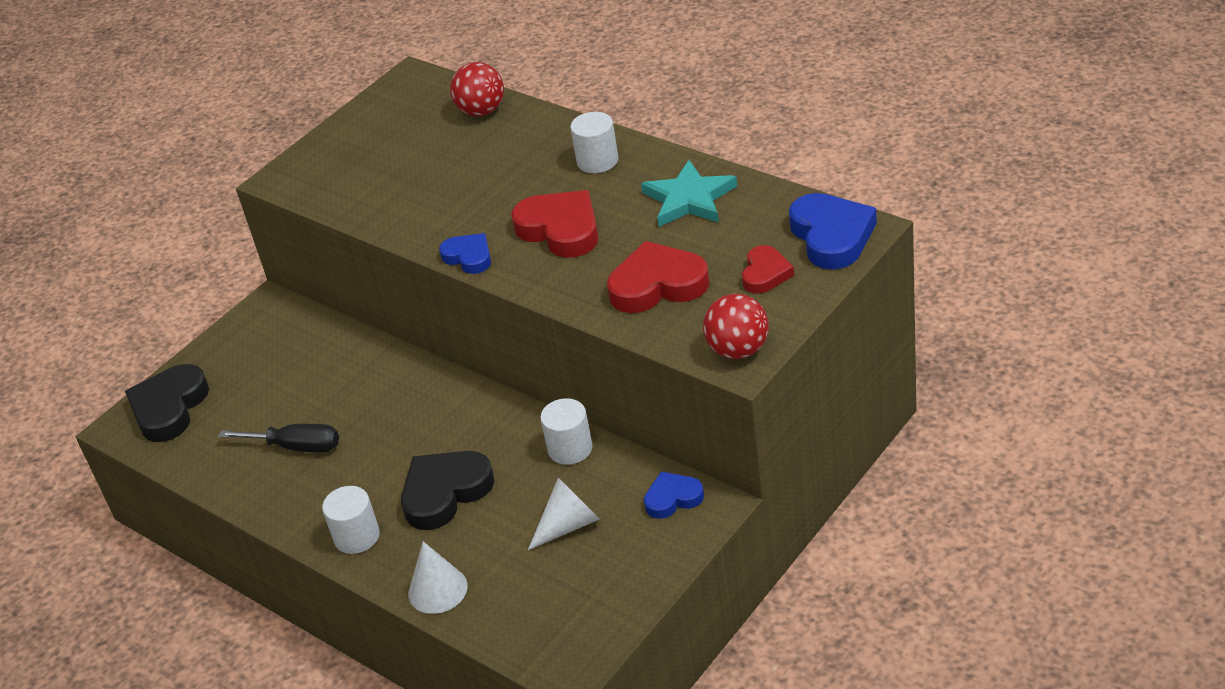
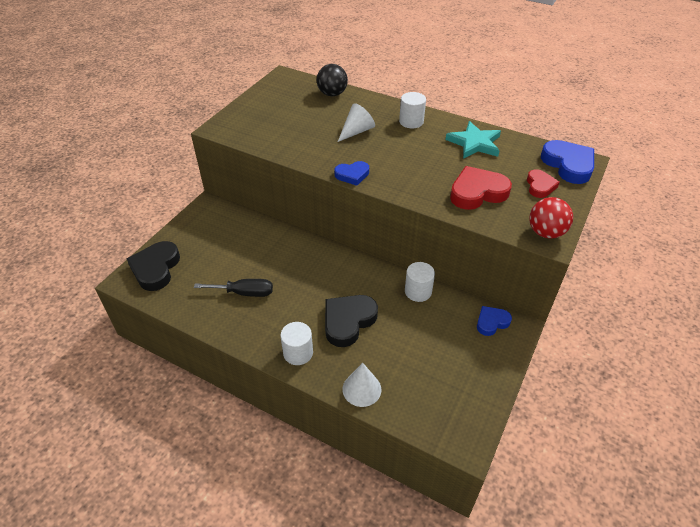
camera: 15 degrees left, 5 degrees up
(468, 257) = (352, 175): blue heart -> blue heart turned 135 degrees clockwise
(481, 111) = (332, 94): red ball -> black ball
(560, 229) = (404, 159): red heart -> none
(568, 525) = (433, 341): white cone -> white cone (356, 131)

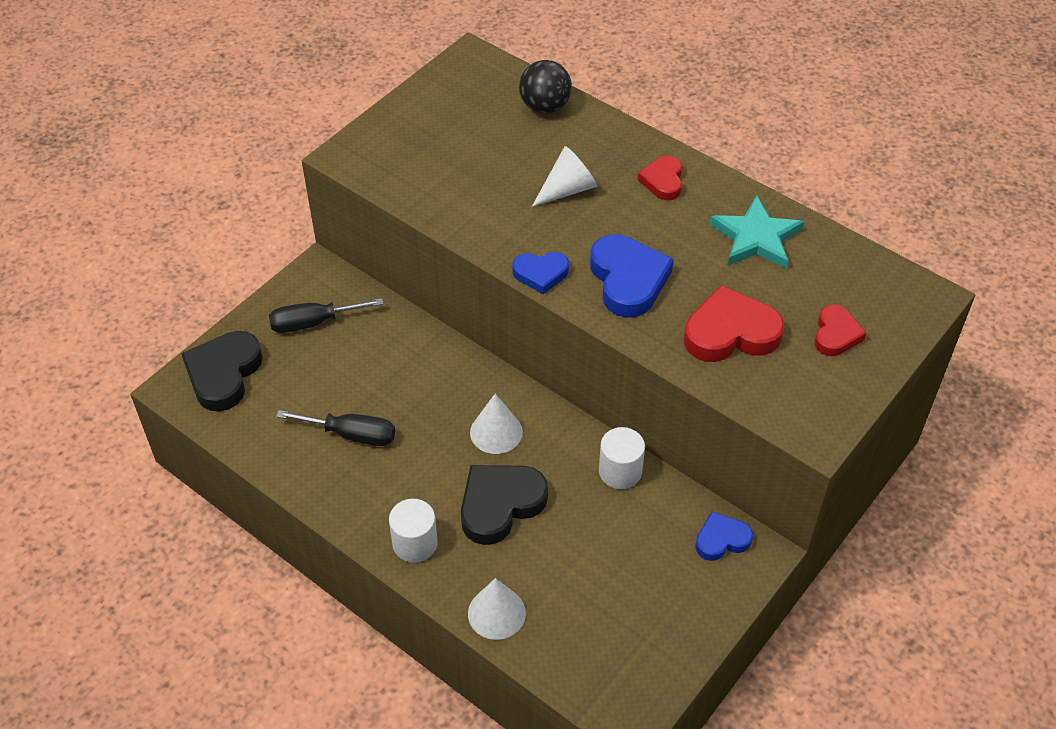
camera: 10 degrees right, 5 degrees up
(209, 233) = (313, 323): none -> black screwdriver
(336, 279) = (496, 432): none -> white cone
(411, 122) = (663, 181): white cylinder -> red heart
(545, 232) = (814, 419): red ball -> none
(568, 165) = (898, 300): blue heart -> blue heart (628, 280)

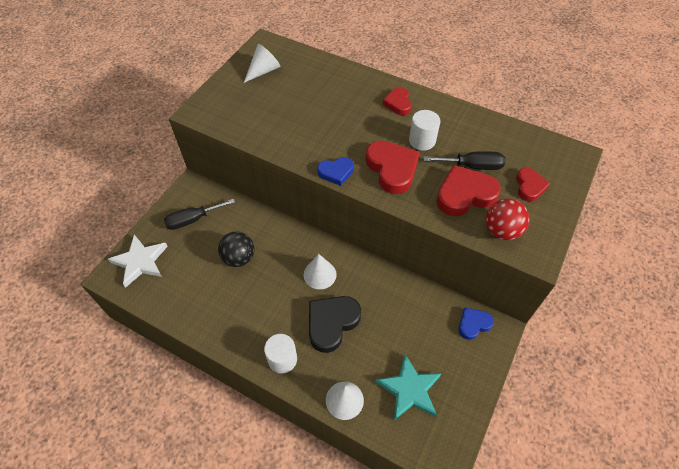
camera: 10 degrees left, 5 degrees up
(223, 374) = (140, 262): black heart -> white star
(351, 434) = (229, 290): black screwdriver -> black screwdriver (472, 166)
(545, 107) = (316, 67): black ball -> black ball (239, 258)
(567, 189) = (341, 116): white cone -> white cone (263, 71)
(620, 471) = (401, 288): white cylinder -> white cylinder (422, 140)
(628, 280) = (392, 169): blue heart -> red heart
(756, 238) = (463, 131): turquoise star -> turquoise star (409, 389)
(772, 392) = (501, 230): none -> red ball

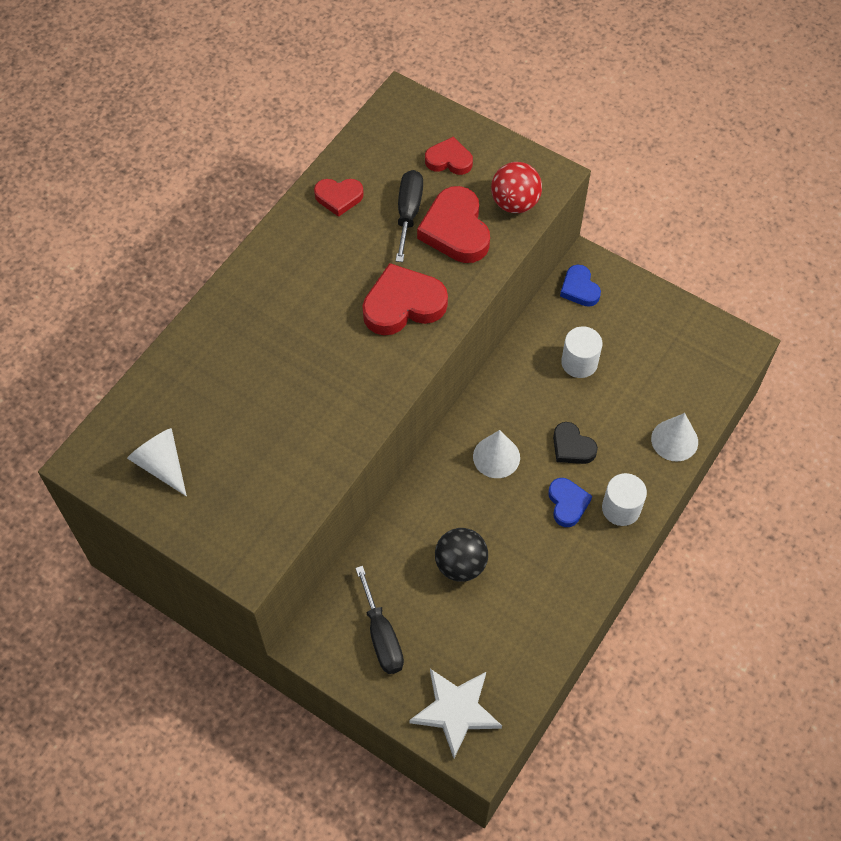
camera: 85 degrees left, 5 degrees up
(332, 323) = (572, 447): black heart -> black heart, size x0.59
(336, 172) = (402, 373): blue heart -> blue heart (567, 503)
(398, 103) = (274, 281): red heart -> red heart (339, 197)
(409, 389) = (661, 369): turquoise star -> none
(422, 140) = (354, 262): white cylinder -> white cylinder (579, 362)

